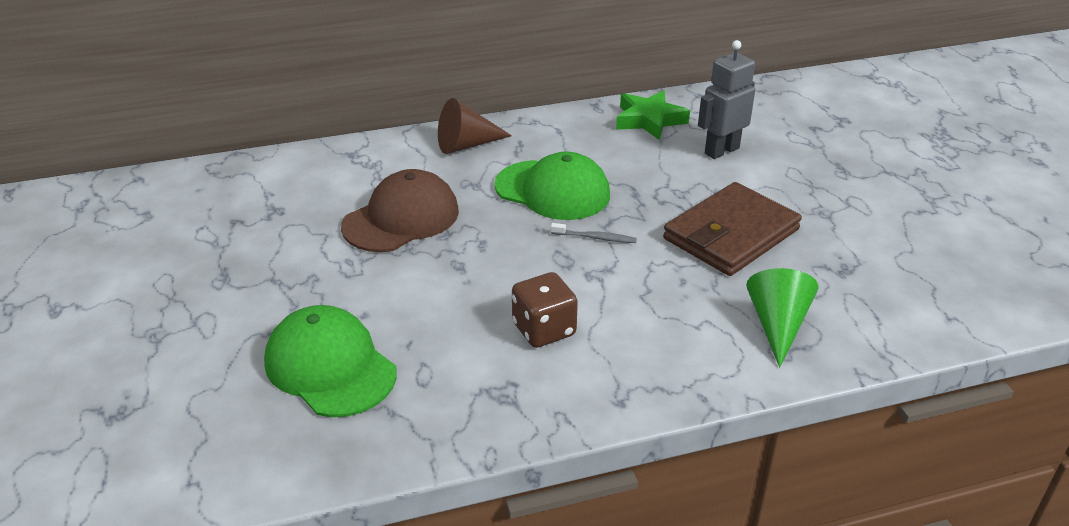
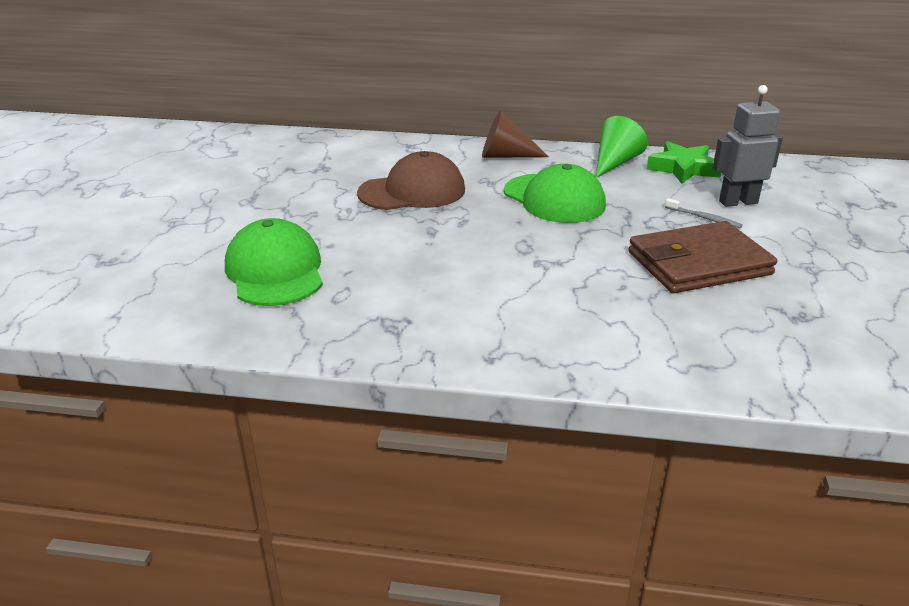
camera: 25 degrees right, 5 degrees down
(544, 329) = (465, 290): brown dice -> none
(595, 237) = (565, 238): grey toothbrush -> grey toothbrush (704, 218)
(777, 325) = (692, 342): green cone -> green cone (615, 163)

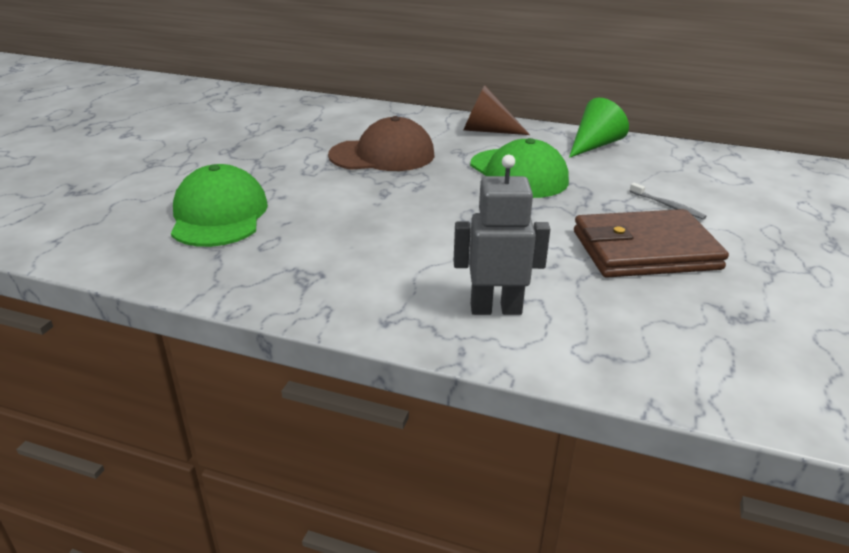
camera: 10 degrees right, 0 degrees up
(683, 168) = (663, 156): green star -> none
(738, 202) = (710, 193): grey robot -> grey robot (495, 309)

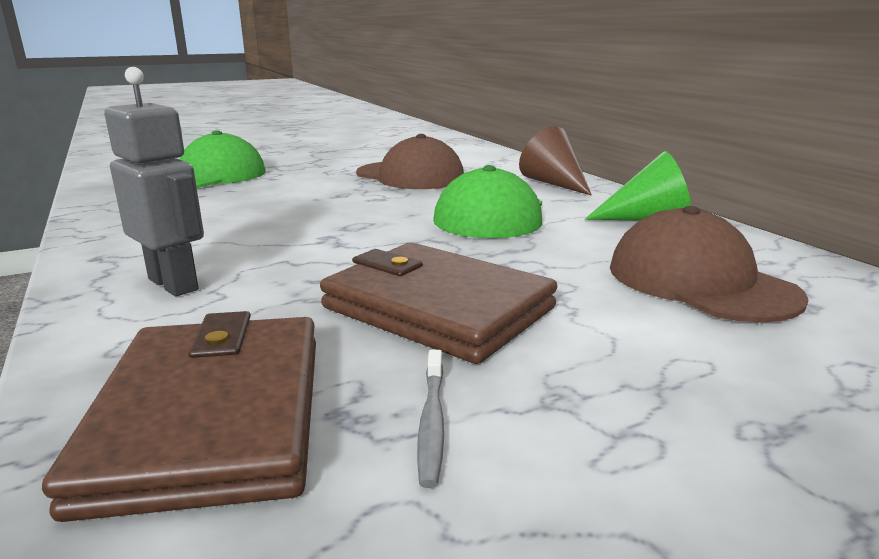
camera: 45 degrees right, 10 degrees down
(667, 205) = (590, 287): grey toothbrush -> grey toothbrush (432, 422)
(693, 182) = (700, 281): none -> brown cap
(705, 350) = (211, 416): none -> brown wallet

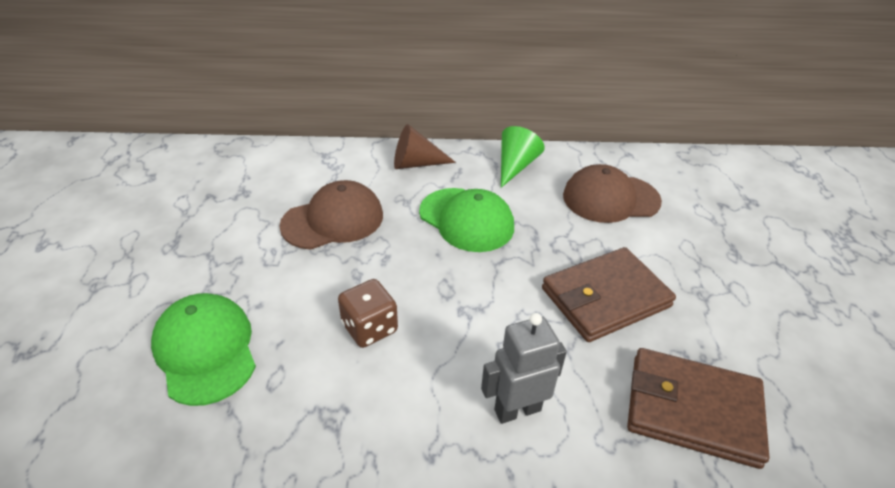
camera: 65 degrees left, 20 degrees up
(269, 209) = (369, 328): none -> brown dice
(432, 422) = (712, 337): grey toothbrush -> none

